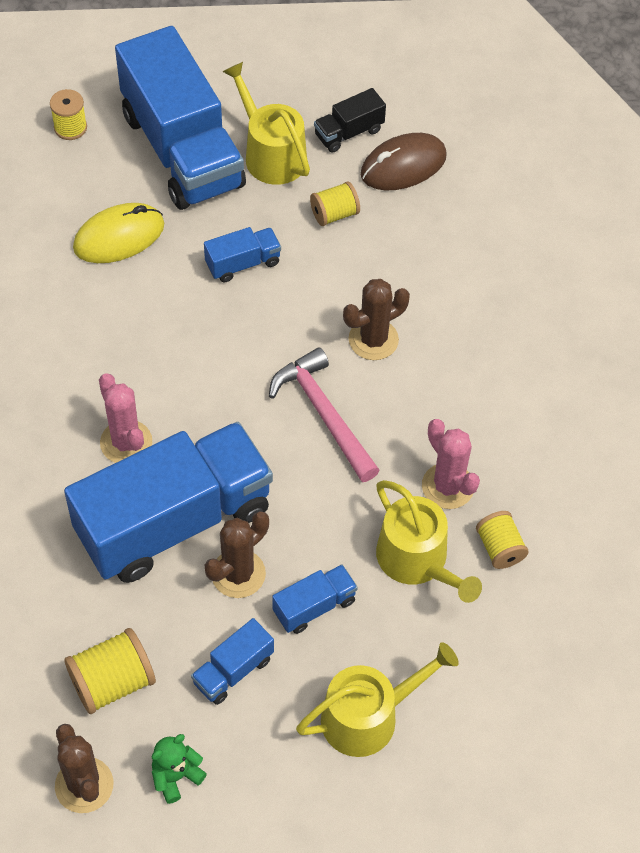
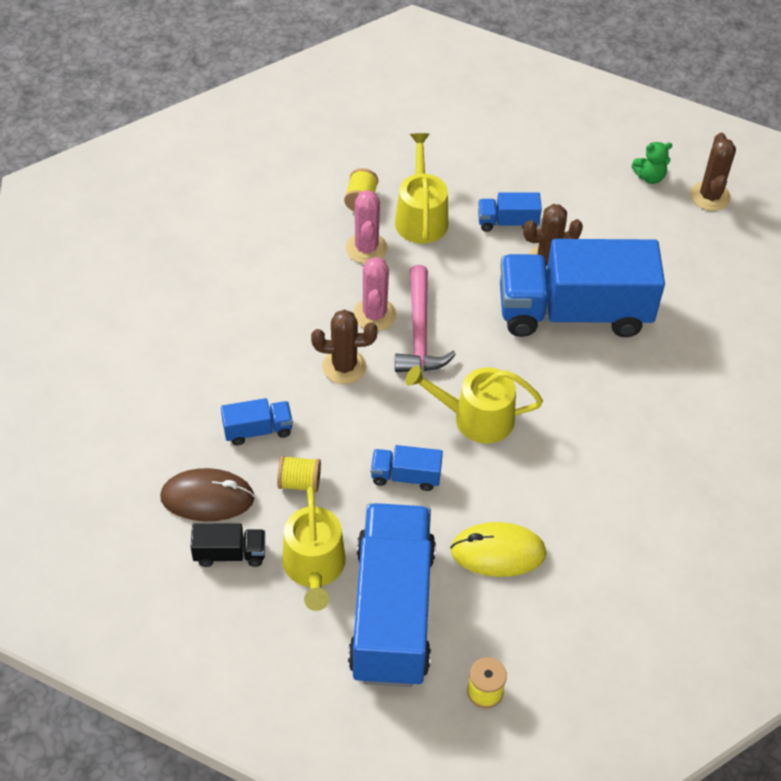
camera: 150 degrees left, 5 degrees down
(112, 682) = (666, 239): yellow spool -> none
(126, 442) = (581, 380): pink cactus -> pink cactus (374, 315)
(233, 670) = (583, 212): blue truck -> blue truck (257, 430)
(368, 716) = (512, 155): yellow watering can -> yellow watering can (476, 418)

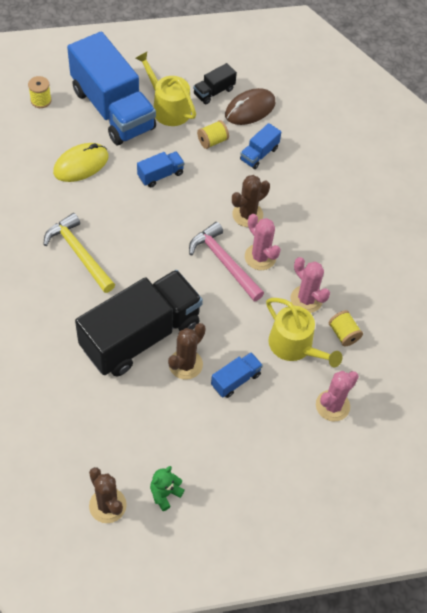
camera: 140 degrees right, 5 degrees up
(433, 154) = (332, 406): none -> pink cactus
(476, 418) = (148, 229): yellow watering can -> none
(573, 312) = (140, 336): blue truck -> black truck
(580, 437) = (79, 253): none -> yellow hammer

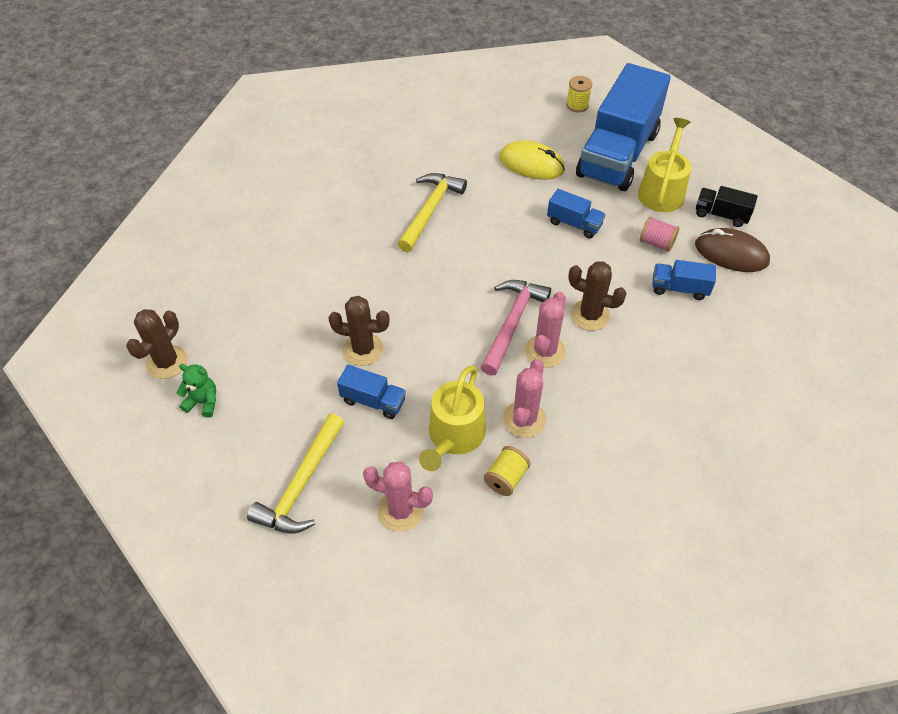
camera: 65 degrees right, 5 degrees down
(140, 336) = (371, 298): black truck -> none
(212, 141) = (656, 243): yellow spool -> pink spool
(278, 457) = (301, 484): none -> yellow hammer

